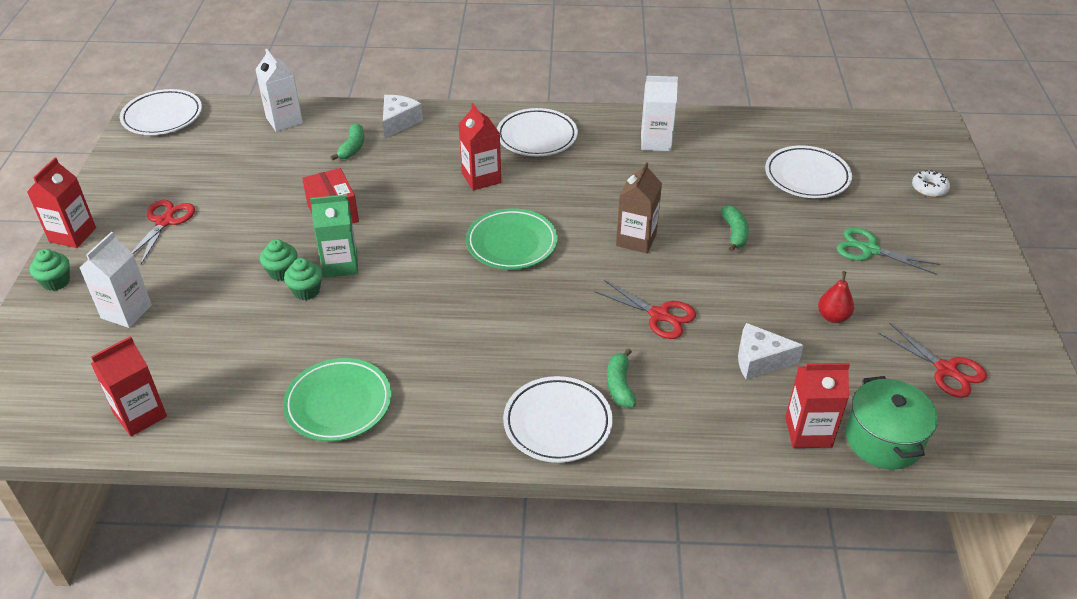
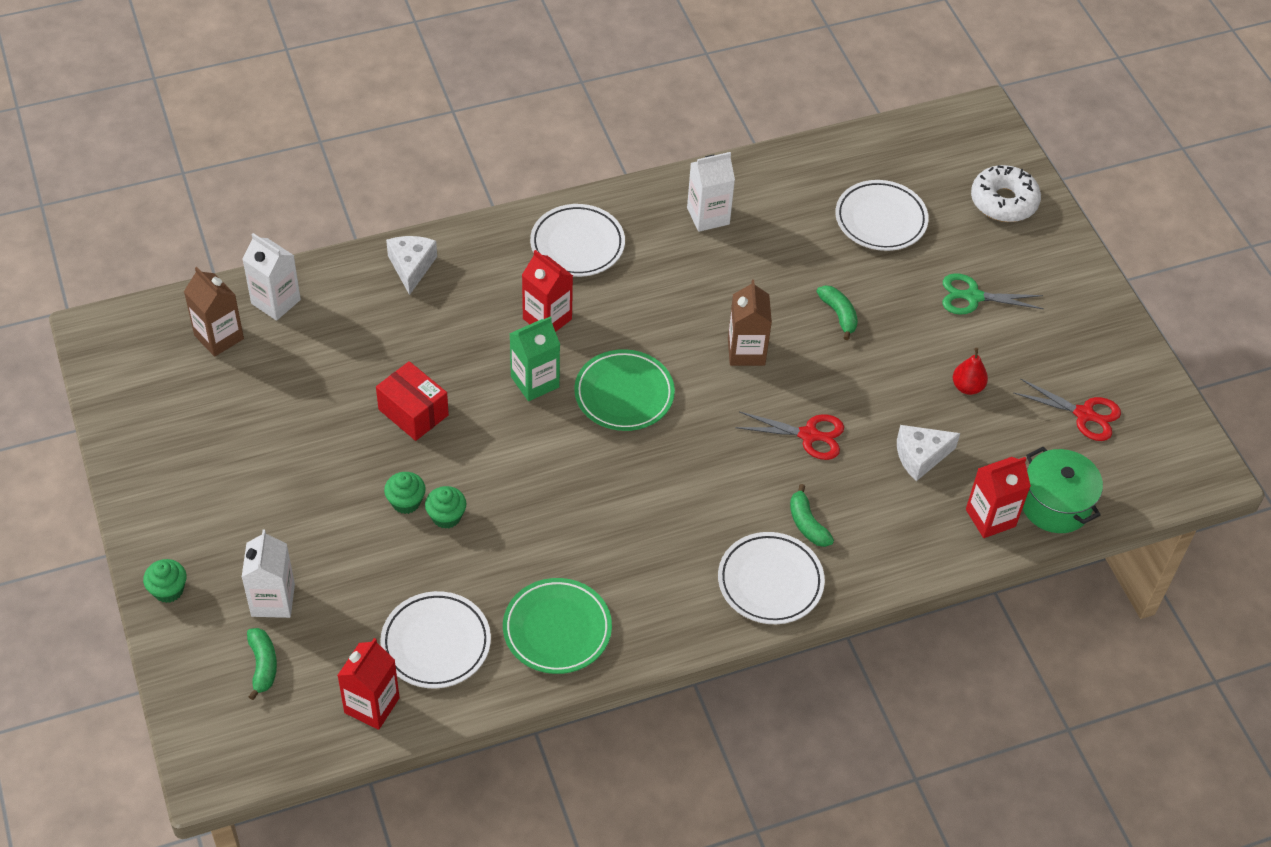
camera: 25 degrees left, 10 degrees up
(72, 235) = (140, 528): red carton -> none
(162, 117) = (124, 337): white plate -> white plate (436, 643)
(165, 222) = (233, 479): red scissors -> none
(227, 132) = (219, 337): none -> brown carton
(340, 265) = (462, 474): green carton -> green carton (535, 382)
(352, 148) = (380, 318): green banana -> green banana (263, 665)
(929, 188) = (1003, 201): white donut -> white donut, size x1.80

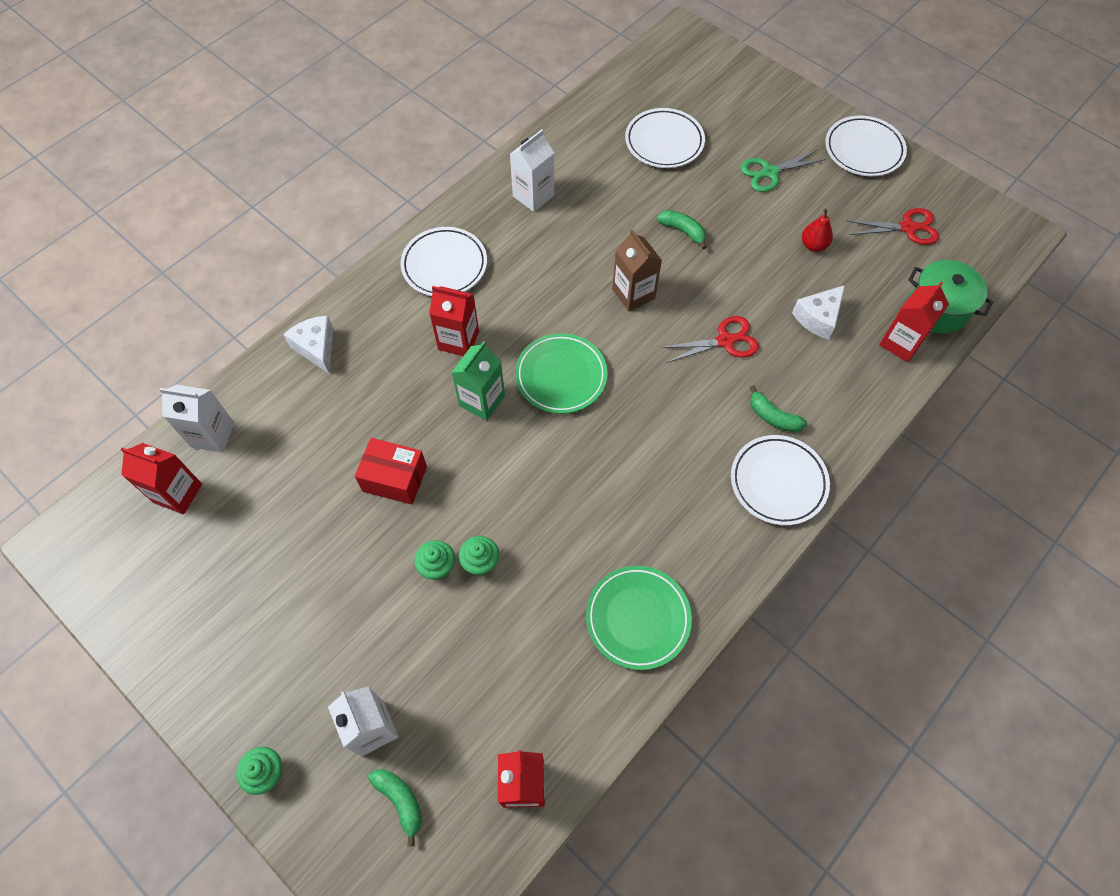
camera: 25 degrees left, 10 degrees up
(219, 337) = (178, 493): brown carton -> red carton
(436, 643) = (543, 689): white plate -> white plate (863, 150)
(1003, 201) = (741, 90): white donut -> none

